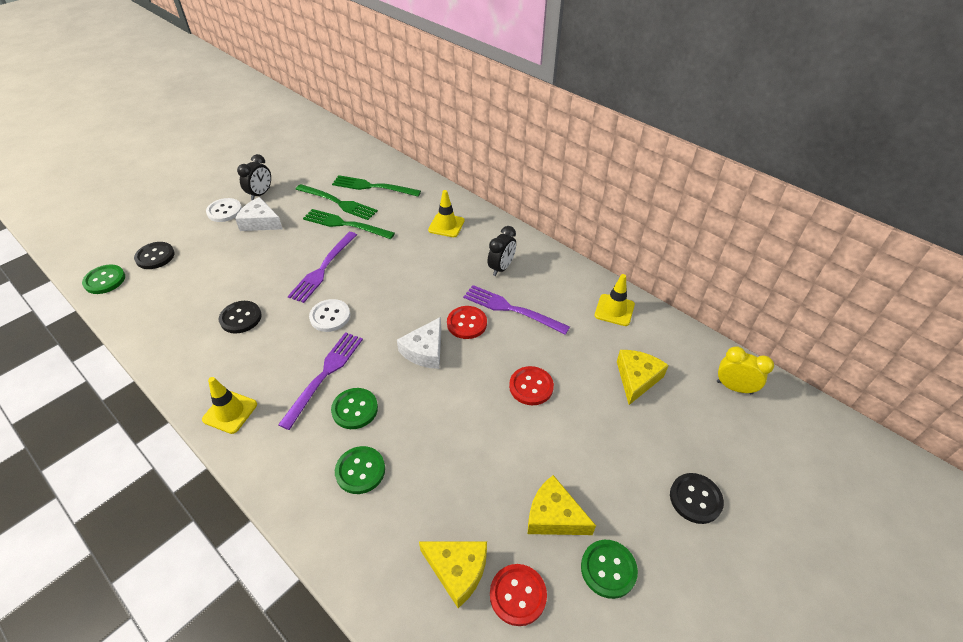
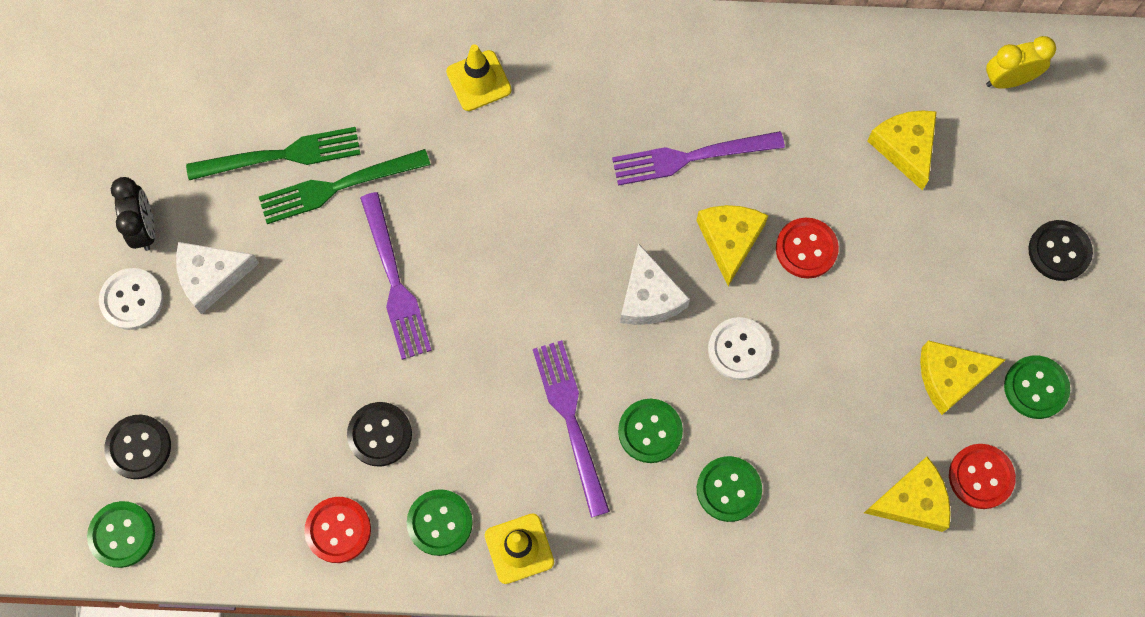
camera: 40 degrees left, 25 degrees up
(214, 372) = (440, 523): none -> green button
(330, 316) = (487, 342): white button -> white button (739, 349)
(372, 187) = (296, 87): green fork -> none
(467, 323) = (659, 220): red button -> red button (338, 530)
(493, 355) = (729, 240): none -> yellow cheese
(501, 268) = (620, 100): black clock -> none
(614, 310) = (808, 64): yellow traffic cone -> none

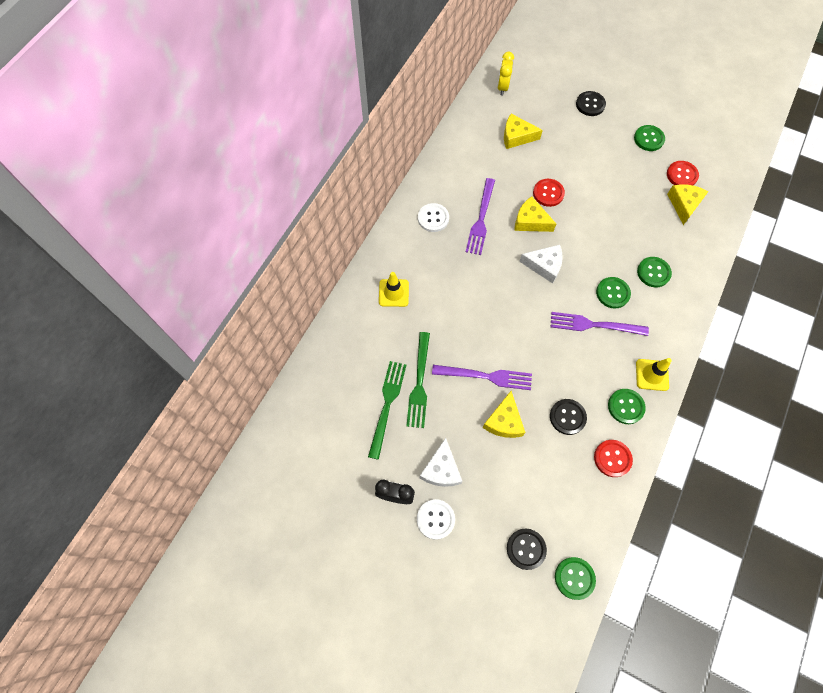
camera: 65 degrees left, 5 degrees down
(739, 349) = (586, 240): white button -> white button (433, 218)
(950, 377) = (632, 166): yellow cheese -> yellow cheese (504, 421)

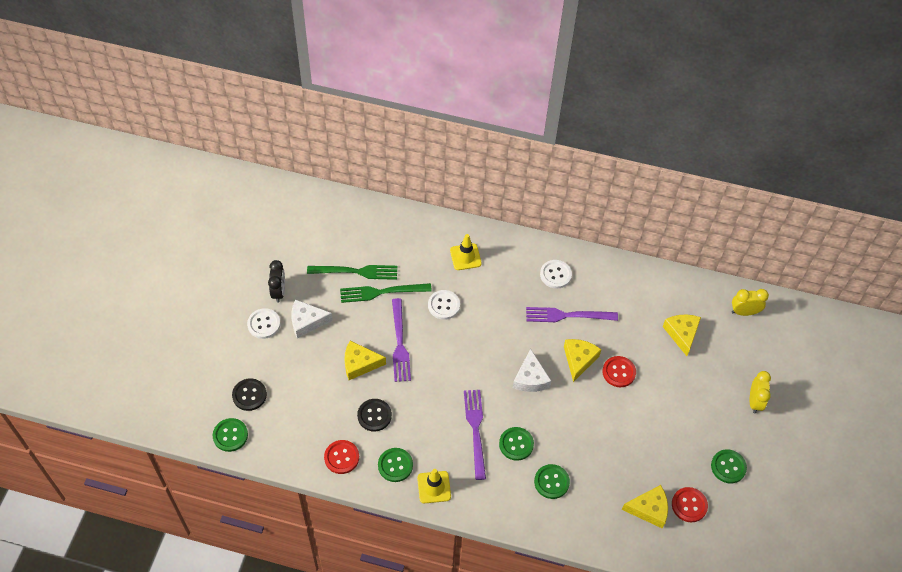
camera: 75 degrees right, 10 degrees down
(448, 325) = (444, 305): none -> white button
(590, 104) = (754, 401): black button -> yellow clock

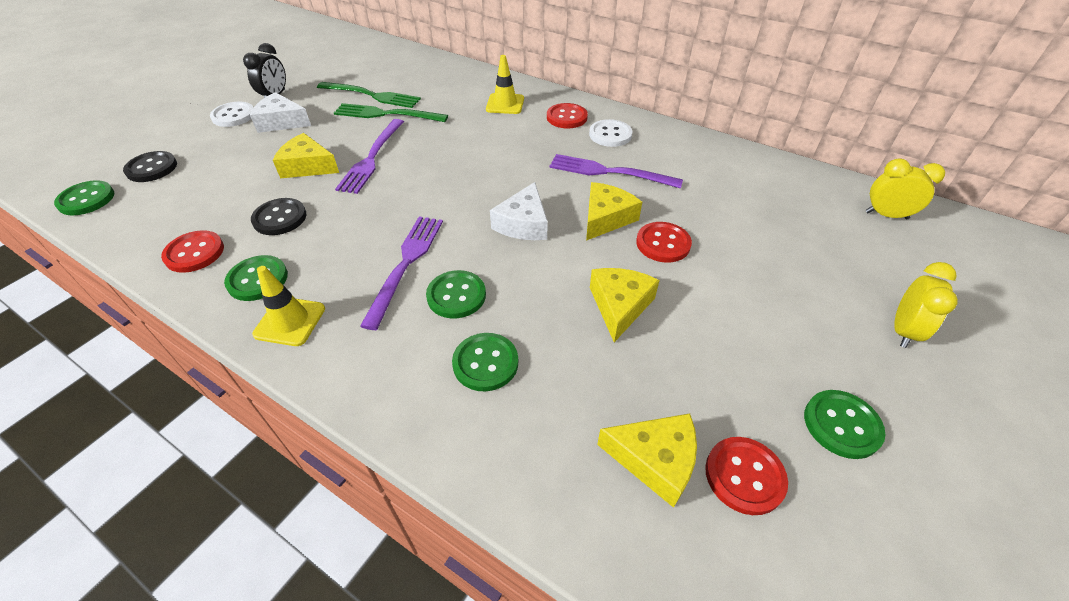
camera: 20 degrees right, 10 degrees down
(444, 305) = (451, 136): white button -> none
(518, 262) = (566, 117): none -> red button
(682, 334) = (778, 220): yellow cheese -> yellow cheese (619, 306)

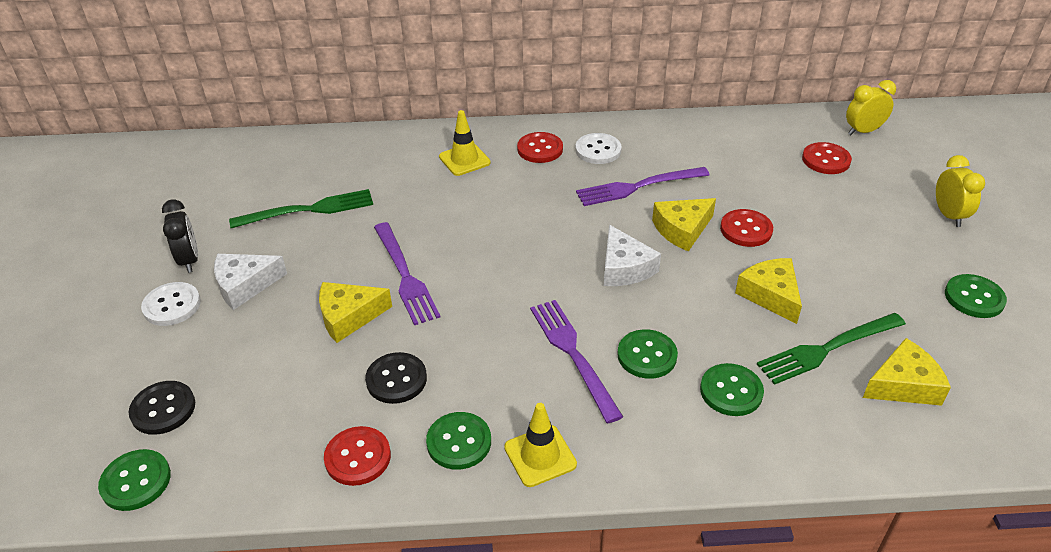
camera: 35 degrees left, 5 degrees down
(385, 114) = (354, 224): green fork -> green fork (826, 349)
(606, 218) = (682, 229): yellow cheese -> yellow cheese turned 120 degrees counterclockwise
(744, 476) = (957, 362): red button -> red button (826, 160)

